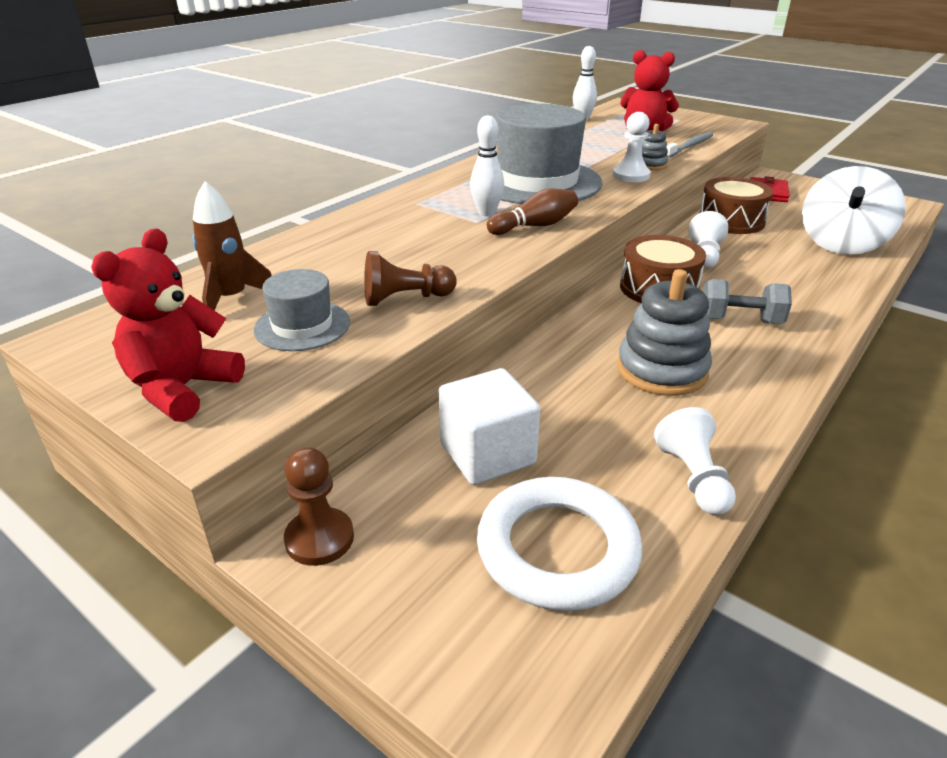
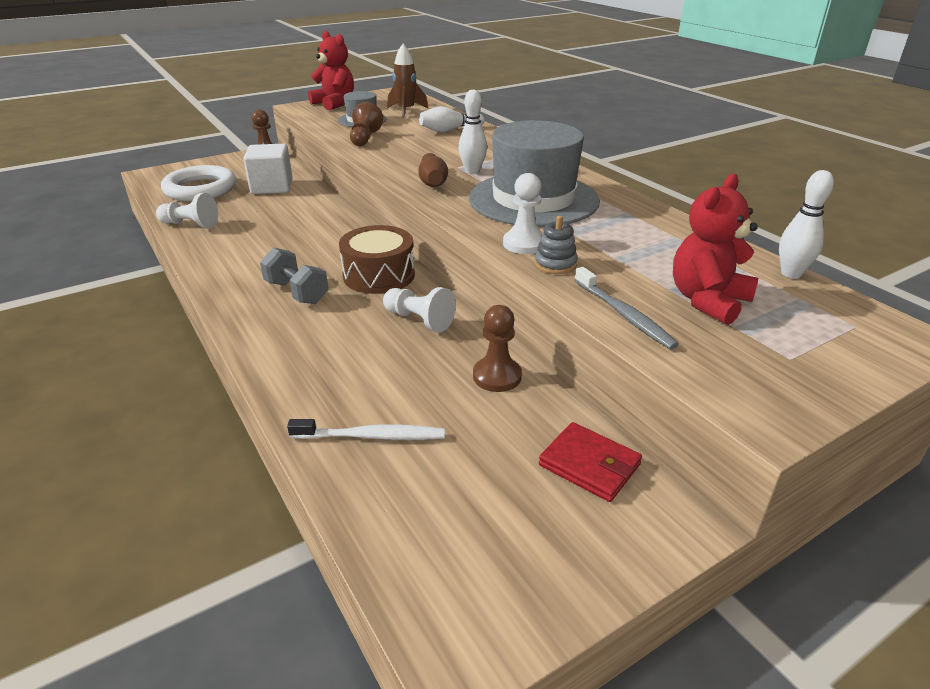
camera: 110 degrees right, 0 degrees up
(334, 248) = (449, 130): none -> white bowling pin
(661, 370) = (277, 243): grey stacking toy -> none
(731, 221) = (497, 376): brown drum -> brown pawn
(740, 320) = (297, 292): grey dumbbell -> grey dumbbell turned 75 degrees counterclockwise
(841, 244) = (372, 436): white spinning top -> white toothbrush

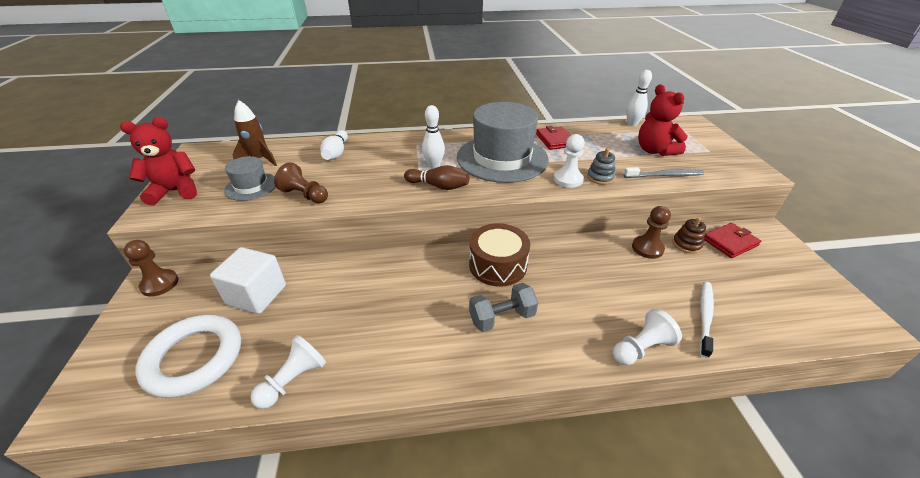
camera: 65 degrees left, 5 degrees up
(419, 320) = (572, 262): white pawn -> white pawn (641, 348)
(539, 414) = (686, 244): none -> brown stacking toy
(631, 222) = (555, 140): none -> red wallet

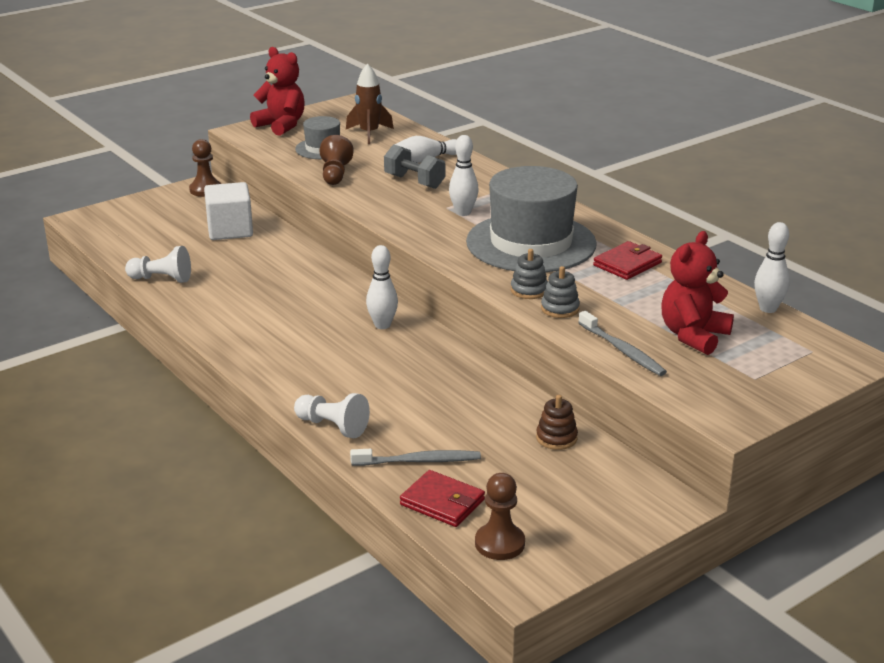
camera: 60 degrees right, 10 degrees down
(194, 358) = (150, 236): white ring -> none
(438, 186) = (425, 226): brown bowling pin -> none
(498, 265) = (382, 325): brown drum -> white bowling pin
(502, 317) = (307, 346): grey dumbbell -> grey dumbbell (414, 182)
(568, 179) = (529, 290): white pawn -> grey stacking toy
(647, 248) = (515, 410): brown pawn -> brown pawn (499, 543)
(705, 316) = (419, 461): white toothbrush -> grey toothbrush
(729, 242) = (601, 471): red wallet -> red wallet (442, 502)

